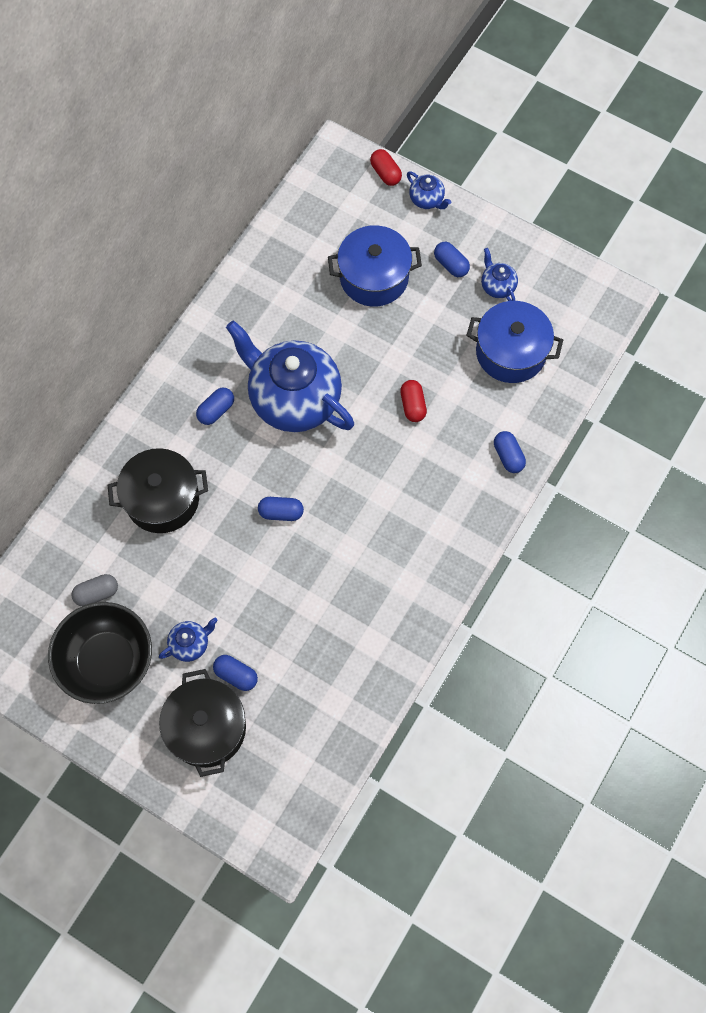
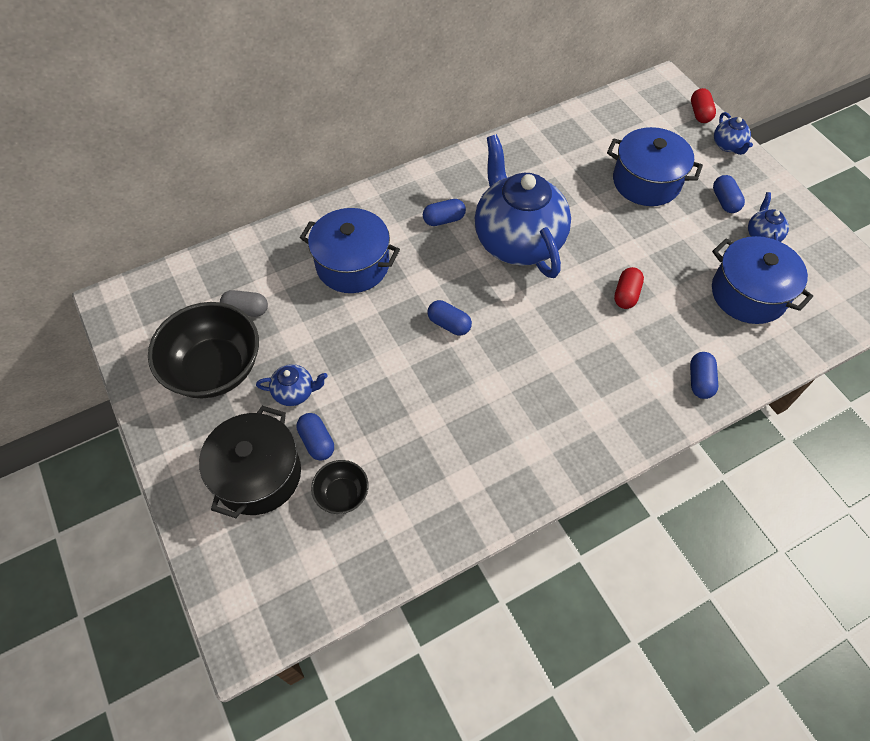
camera: 30 degrees right, 10 degrees down
(162, 499) = (352, 265): black pot -> blue pot
(283, 705) = (342, 494): none -> black bowl

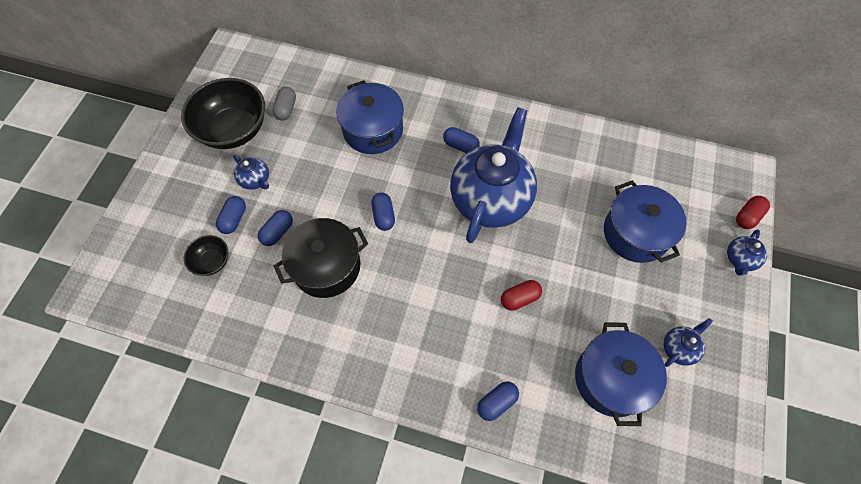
camera: 45 degrees right, 5 degrees up
(246, 310) = (286, 109): grey capsule -> grey capsule turned 45 degrees clockwise
(258, 474) = (187, 210): black pot -> black pot (326, 266)
(724, 201) = (681, 298): blue capsule -> blue capsule (278, 232)

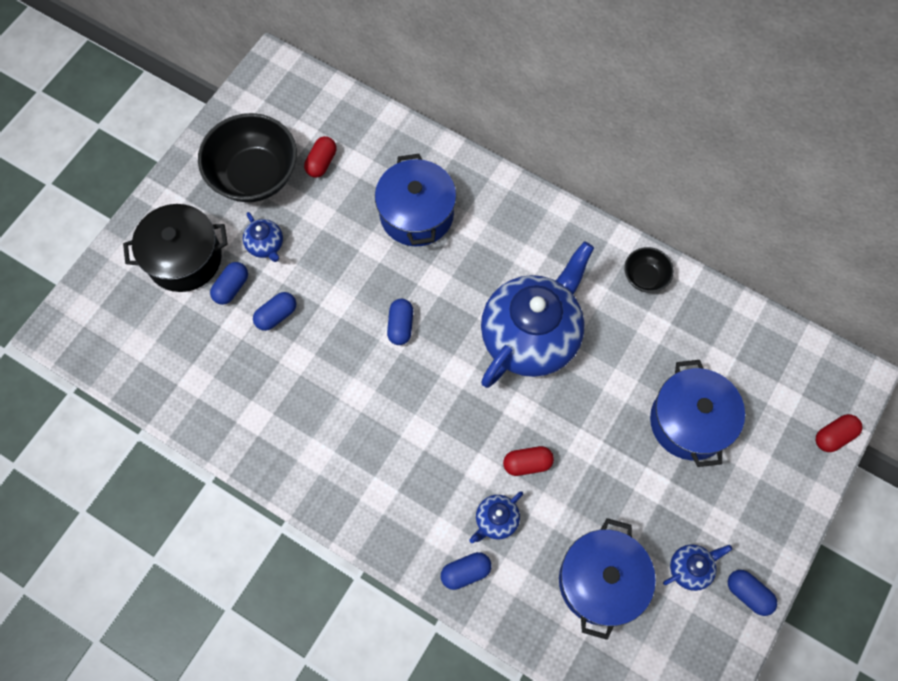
camera: 15 degrees right, 5 degrees up
(212, 261) = (197, 332): black bowl -> black bowl (645, 277)
(286, 109) = (321, 162): grey capsule -> red capsule
(326, 266) = (321, 370): black pot -> black pot (184, 258)
(460, 146) = (515, 260): blue capsule -> blue capsule (748, 593)
(739, 259) = (802, 485): blue teapot -> blue teapot (496, 520)

